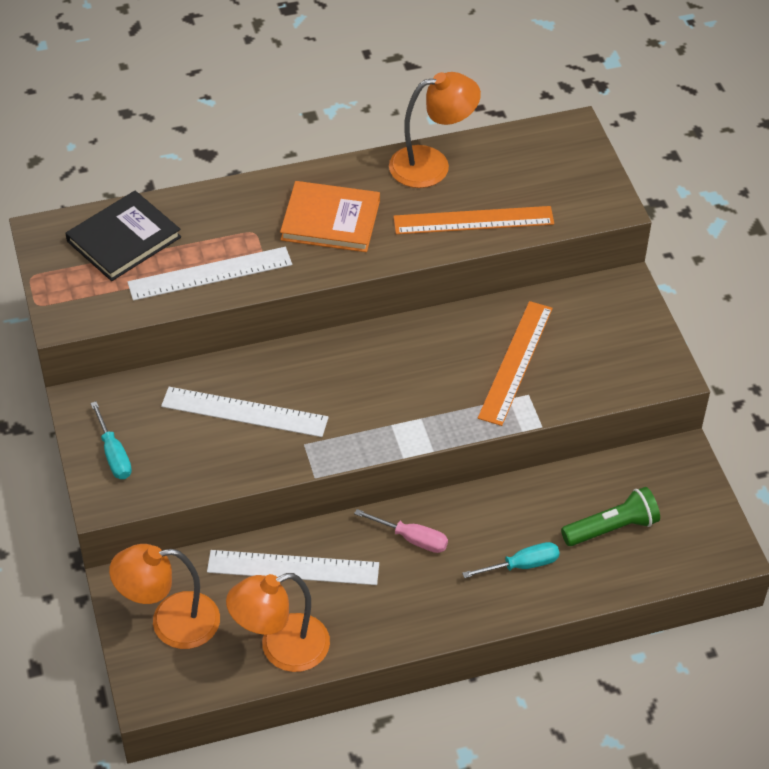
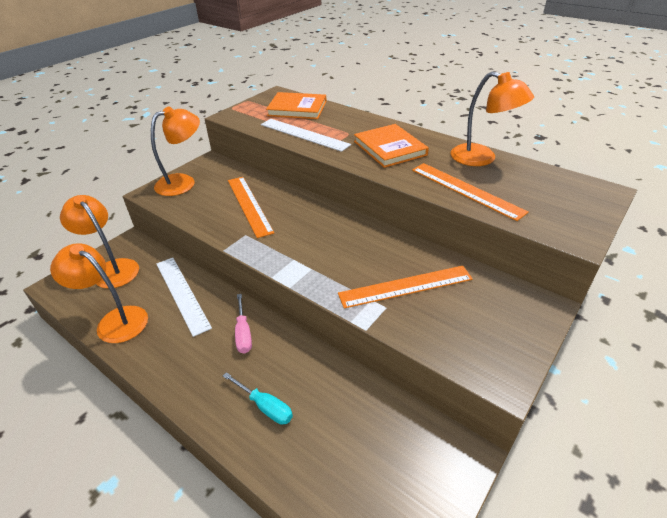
camera: 55 degrees right, 10 degrees down
(114, 454) = (183, 182): turquoise screwdriver -> orange lamp
(124, 239) = (297, 108): black book -> orange book
(244, 412) = (249, 205): white ruler -> orange ruler
(612, 528) = (347, 446): green flashlight -> none

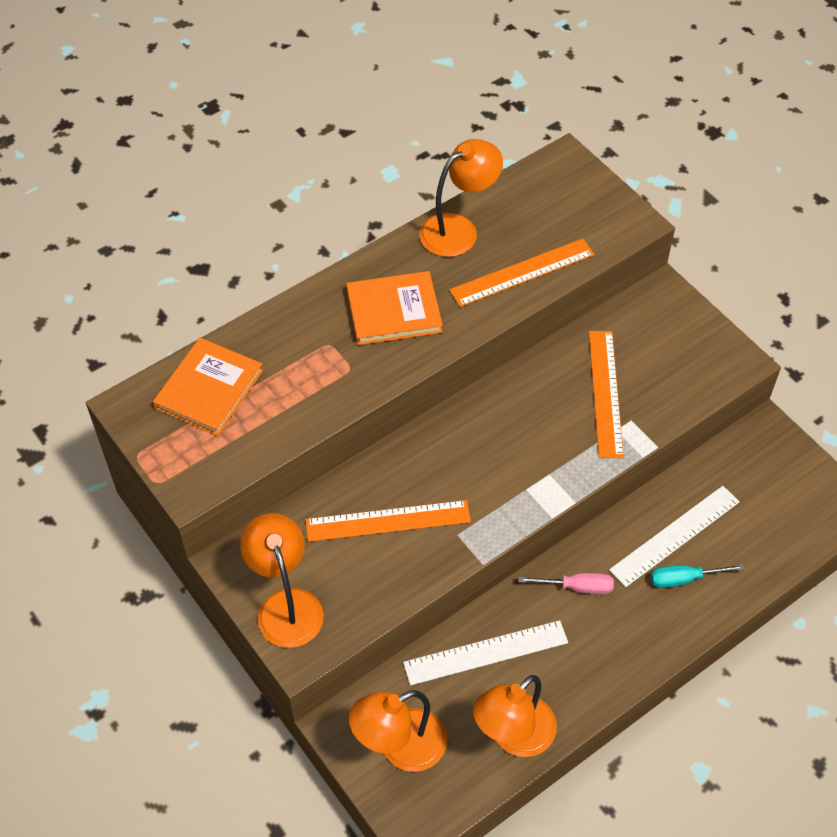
camera: 75 degrees left, 15 degrees up
(265, 406) = (684, 579): turquoise screwdriver -> turquoise screwdriver turned 150 degrees counterclockwise
(304, 134) = (308, 399): white ruler -> white ruler (675, 535)

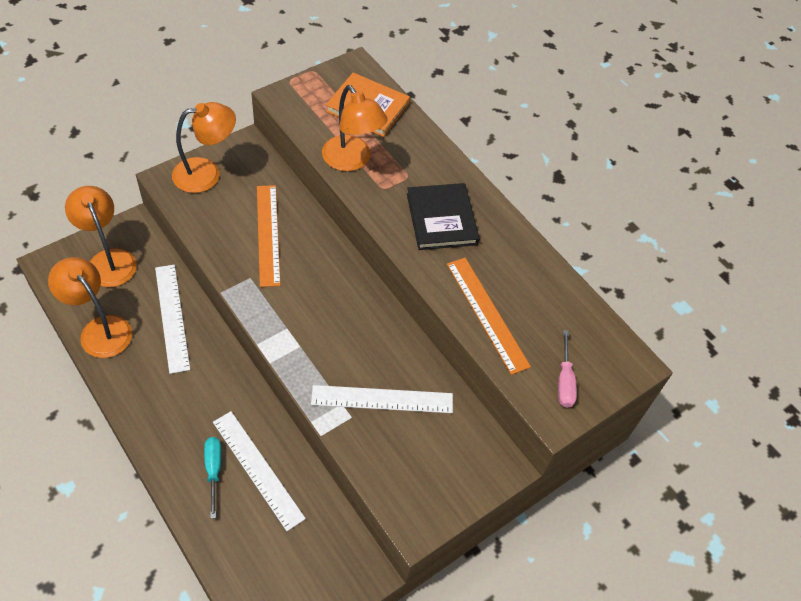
camera: 85 degrees right, 0 degrees up
(394, 311) = (441, 219): orange book -> black book
(458, 229) = (535, 270): orange lamp -> orange lamp (352, 161)
(577, 587) = (218, 386): pink screwdriver -> pink screwdriver (564, 381)
(605, 393) = (382, 399): orange ruler -> white ruler

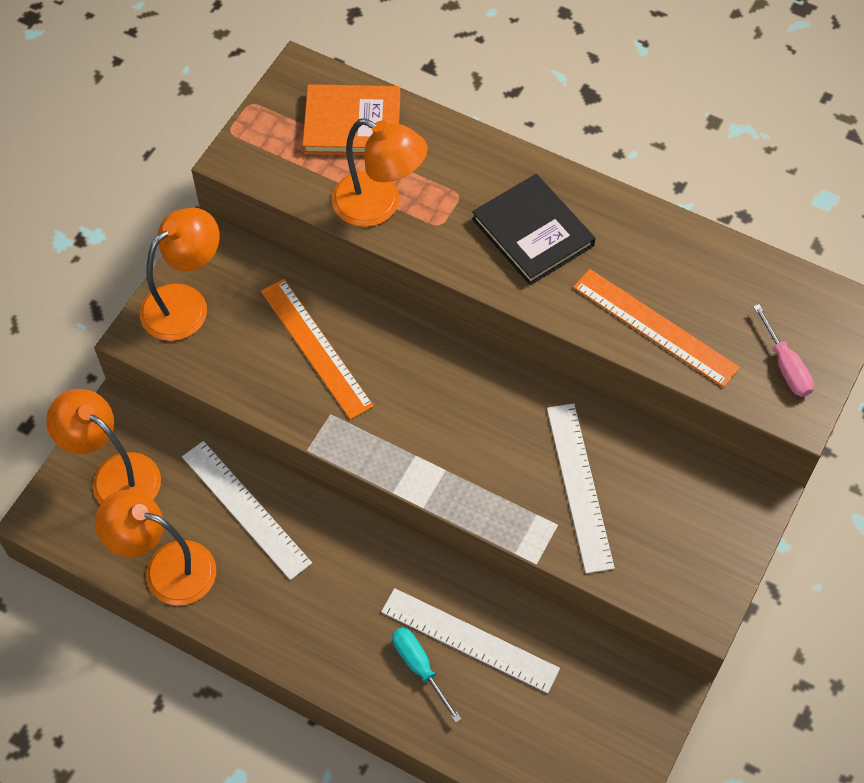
camera: 20 degrees left, 5 degrees up
(382, 399) = (579, 486): white ruler -> white ruler turned 75 degrees counterclockwise

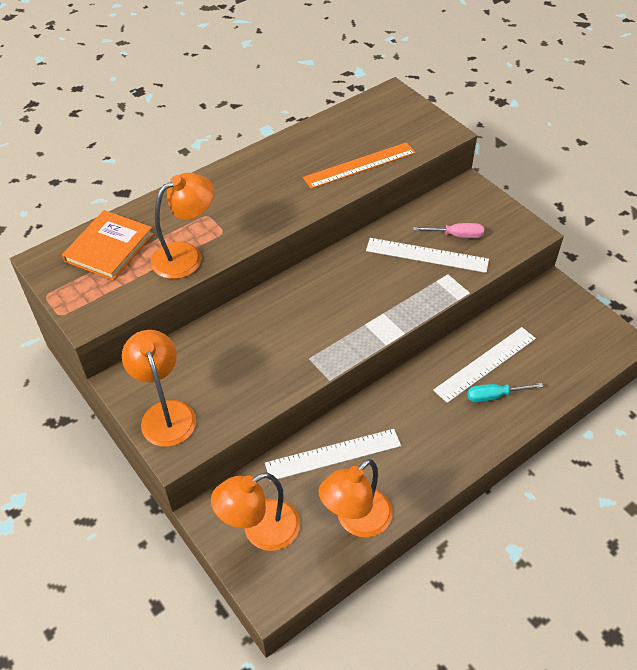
camera: 65 degrees left, 10 degrees down
(316, 348) = (252, 349): orange ruler -> none
(532, 232) = (259, 192): black book -> none
(785, 366) = (415, 126): pink screwdriver -> pink screwdriver (456, 235)

